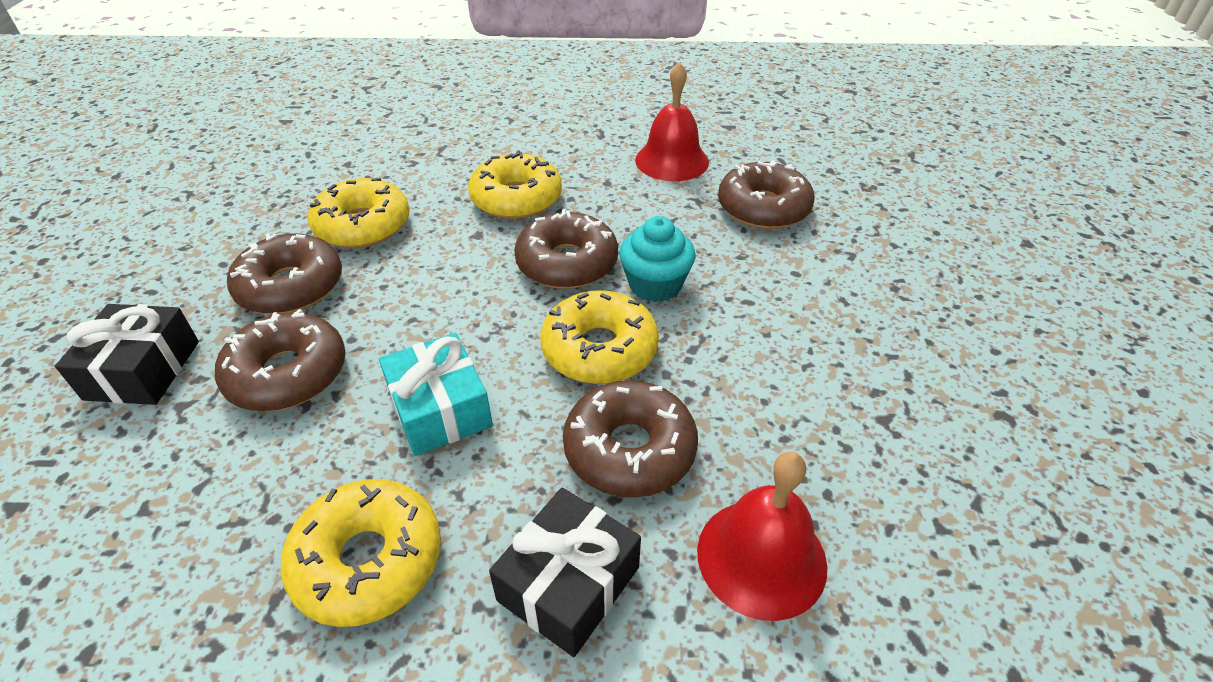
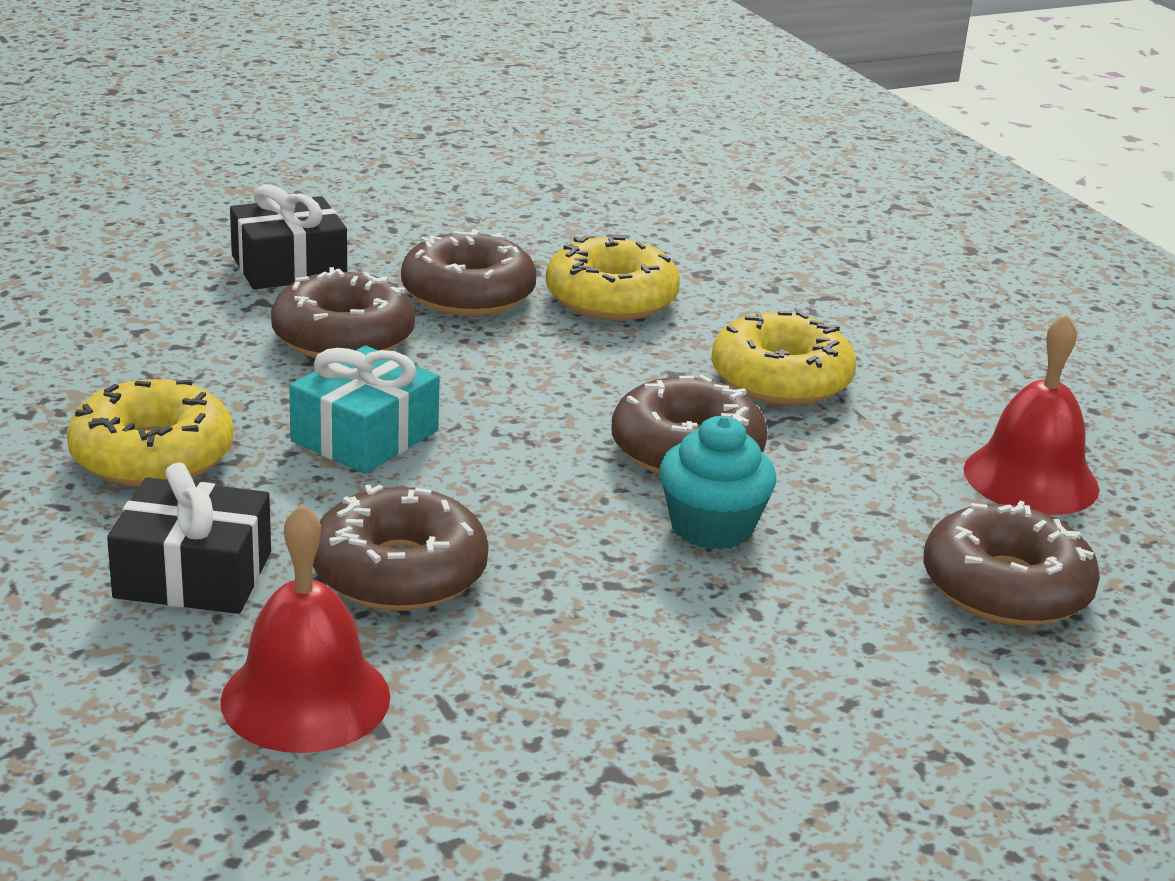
camera: 60 degrees right, 15 degrees down
(599, 349) = (546, 513): yellow donut -> none

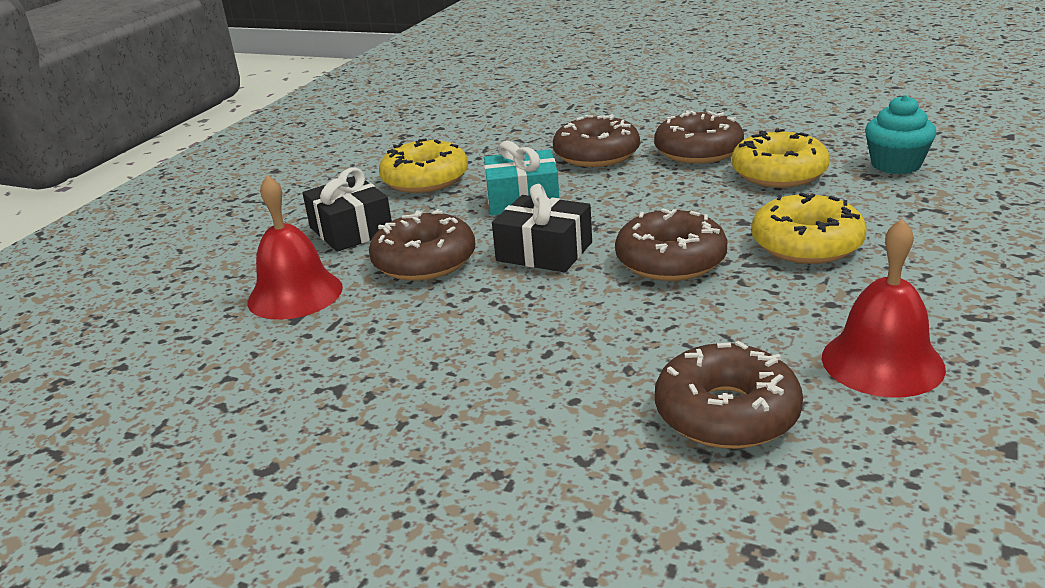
camera: 55 degrees right, 0 degrees up
(289, 267) = (631, 118): black gift -> black gift (544, 251)
(711, 527) = (607, 302): turquoise cupcake -> turquoise cupcake (896, 165)

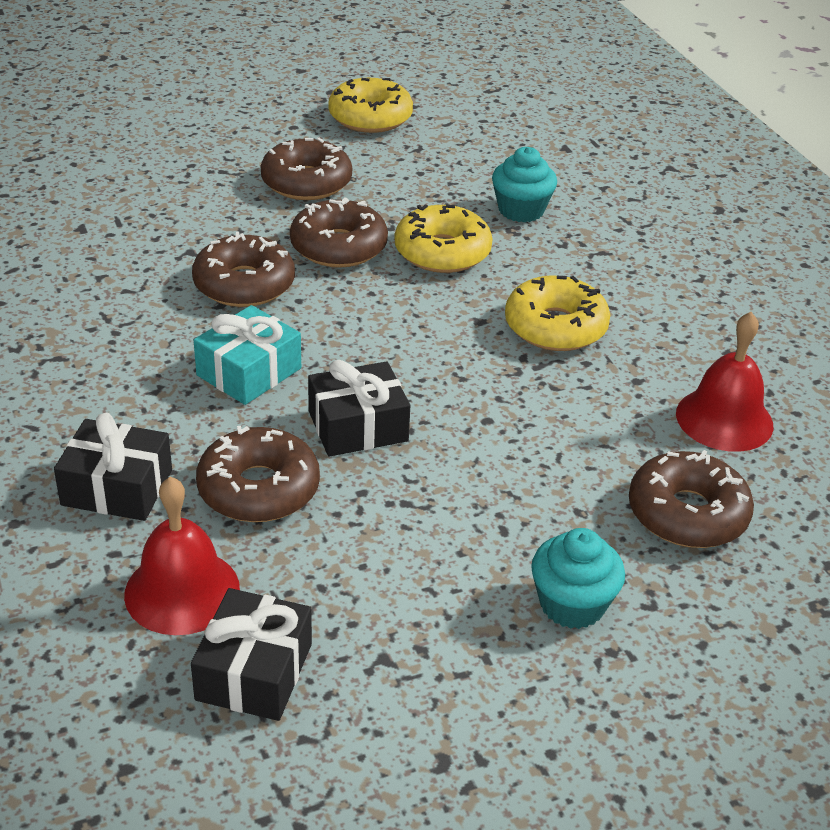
camera: 50 degrees left, 10 degrees up
(258, 354) = (254, 672): none -> black gift
(425, 179) = (99, 386): yellow donut -> yellow donut (370, 117)
(519, 425) = (572, 604): none -> turquoise cupcake
(670, 260) = (476, 389): brown donut -> brown donut (306, 182)

